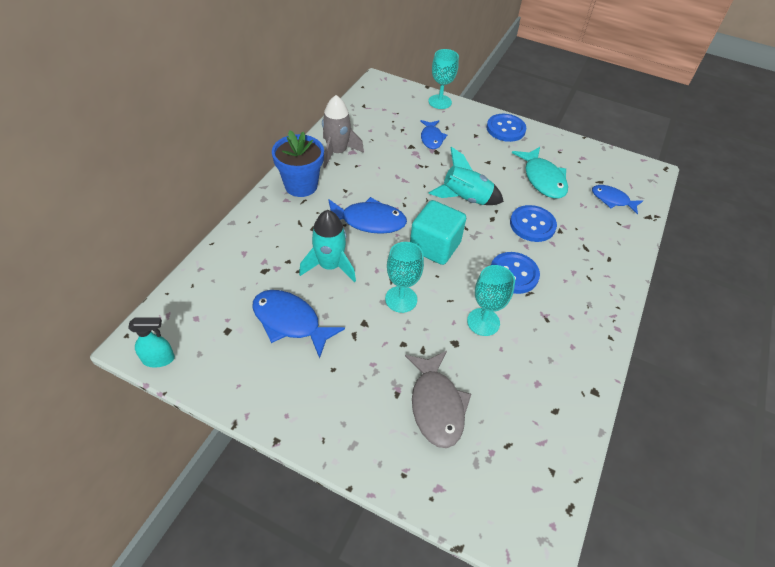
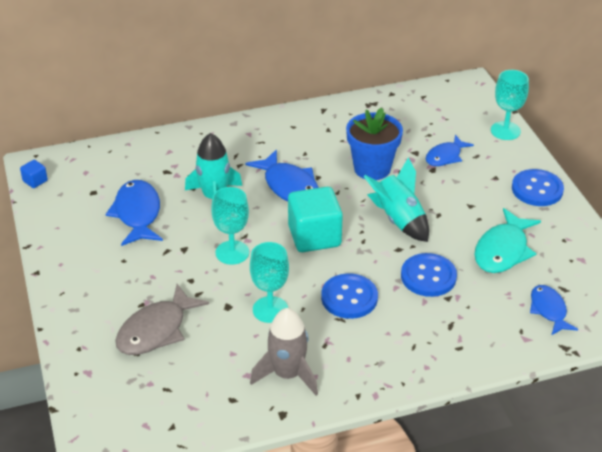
camera: 50 degrees right, 10 degrees down
(159, 359) = (35, 181): turquoise spray bottle -> blue cube
(301, 185) = (275, 130): blue flower pot -> blue flower pot (372, 168)
(337, 152) = (341, 121): grey rocket -> grey rocket (287, 374)

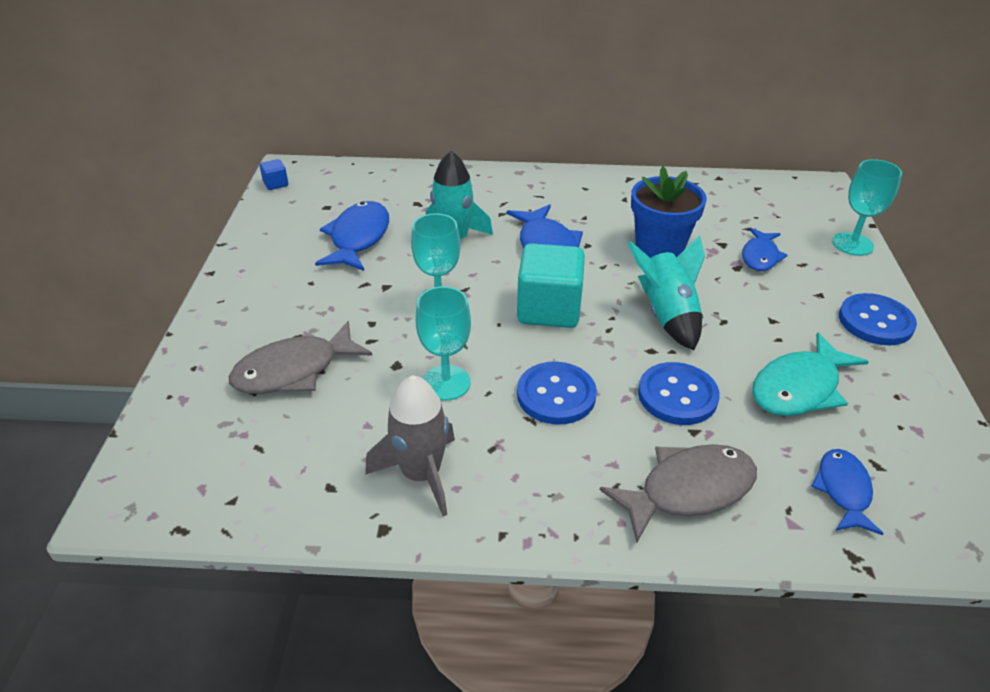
camera: 20 degrees right, 0 degrees up
(445, 156) = (760, 256): blue fish -> blue fish turned 45 degrees counterclockwise
(458, 336) = (688, 490): none -> grey fish

